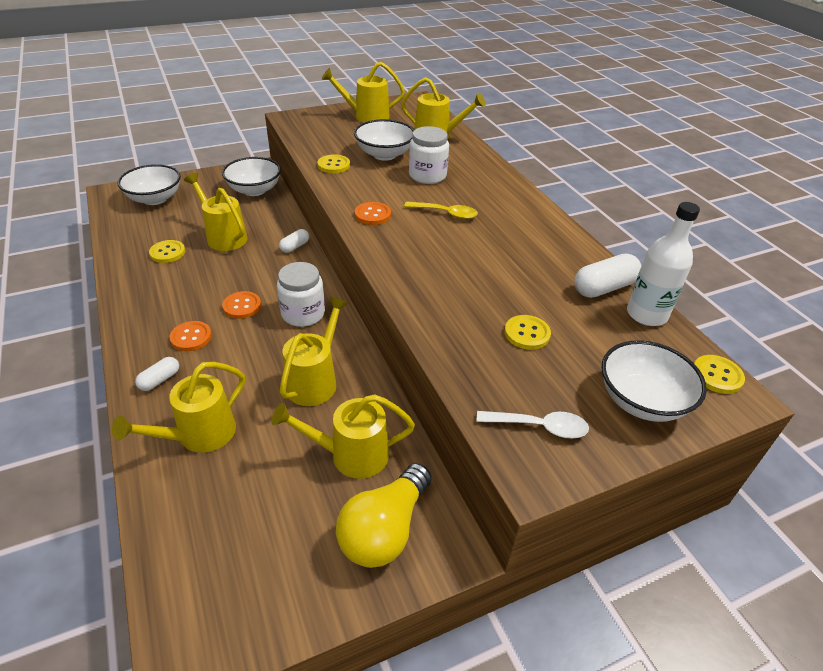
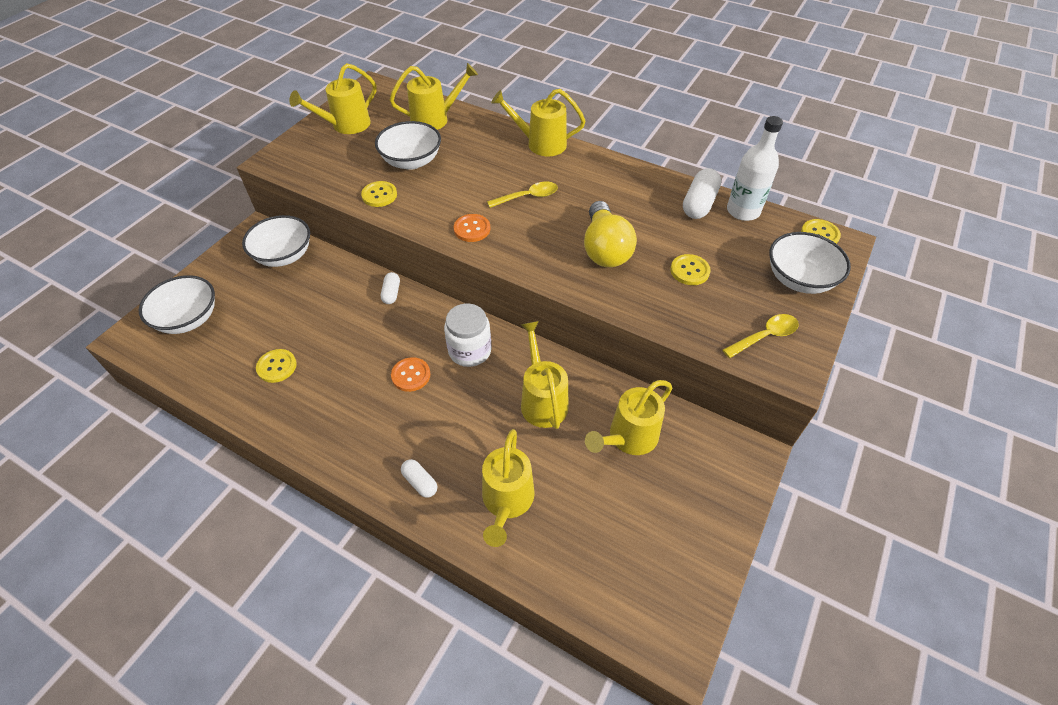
camera: 35 degrees left, 10 degrees up
(160, 380) = (420, 482): white capsule -> white capsule turned 45 degrees counterclockwise
(191, 337) = (400, 430): orange button -> none
(223, 236) = (312, 320): yellow watering can -> yellow watering can (540, 144)
(385, 529) = (703, 472): yellow light bulb -> yellow light bulb (605, 249)
(427, 176) = (472, 166): white jar -> none
(539, 427) = (765, 336): white spoon -> yellow spoon

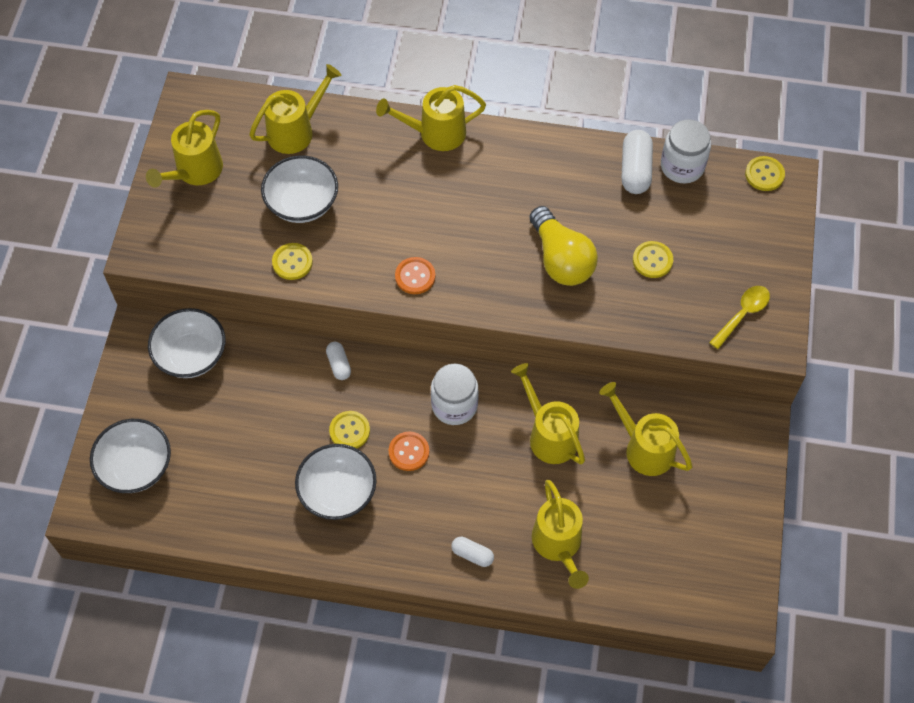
camera: 20 degrees left, 10 degrees up
(277, 366) = (267, 488): yellow button -> yellow button (349, 431)
(528, 197) = (454, 215): yellow spoon -> none
(628, 438) = (643, 447): yellow watering can -> yellow watering can turned 105 degrees clockwise
(743, 211) = (682, 166): white bottle -> white jar
(799, 279) = (758, 238): white bowl -> white bowl (338, 492)

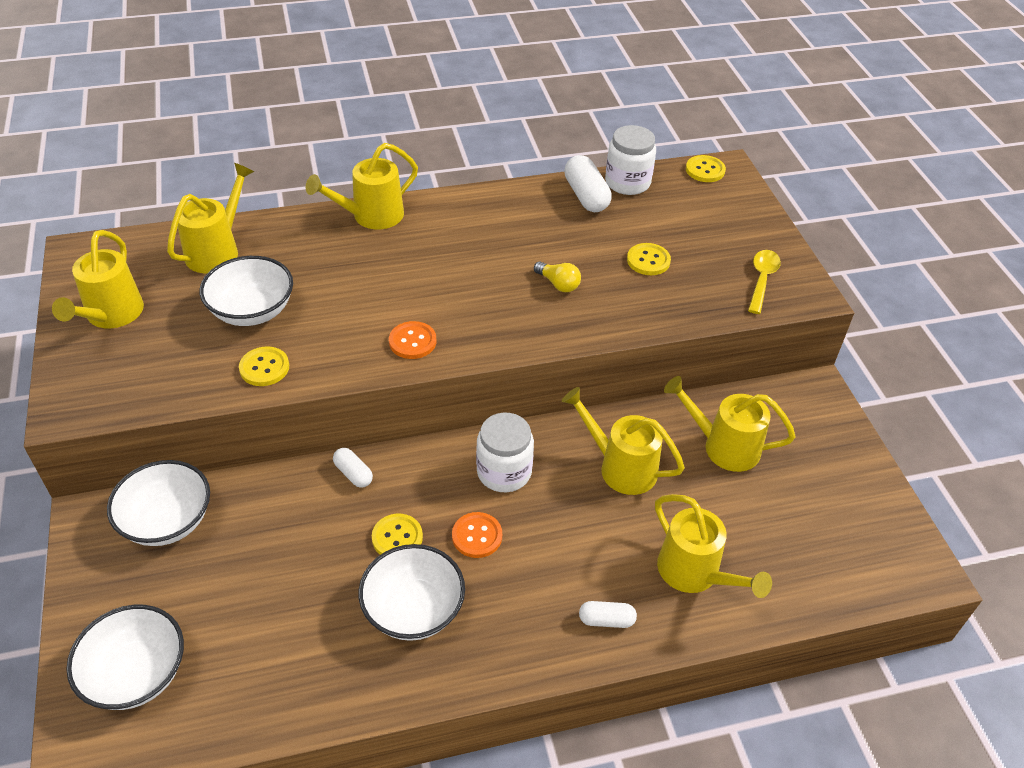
camera: 25 degrees left, 15 degrees down
(561, 259) = (558, 284): yellow light bulb -> yellow light bulb, size x0.49

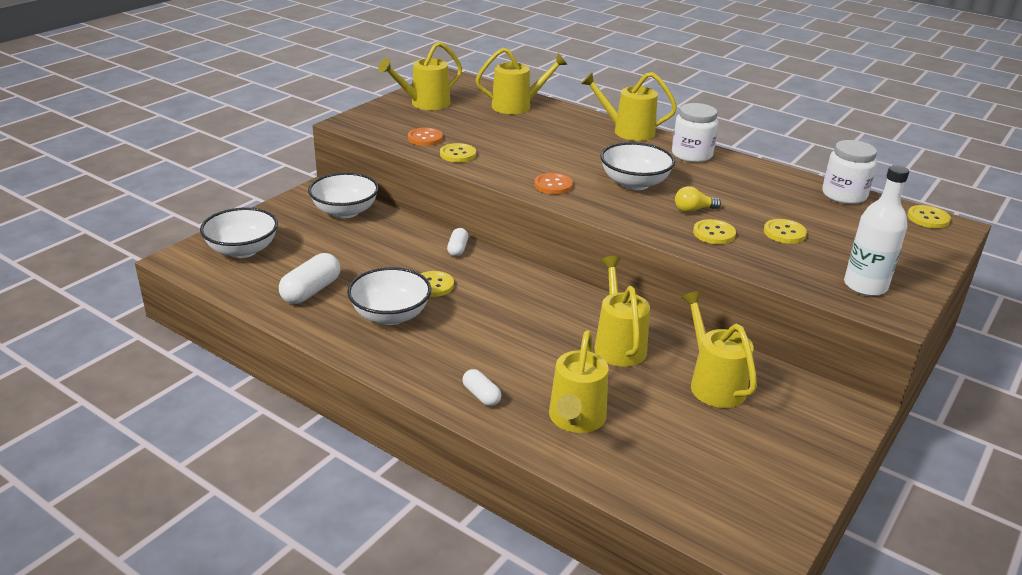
camera: 50 degrees right, 15 degrees down
(252, 311) = (492, 133): white bowl -> white bowl (634, 183)
(477, 536) = (475, 313): orange button -> orange button (425, 138)
(504, 472) = (540, 300): white jar -> white jar (691, 154)
(558, 284) = (693, 210): yellow light bulb -> yellow light bulb turned 75 degrees clockwise
(586, 196) = (796, 186): white capsule -> white capsule (311, 291)
(607, 301) = (714, 233): none -> yellow button
(762, 279) = (865, 286): yellow spoon -> white bottle

